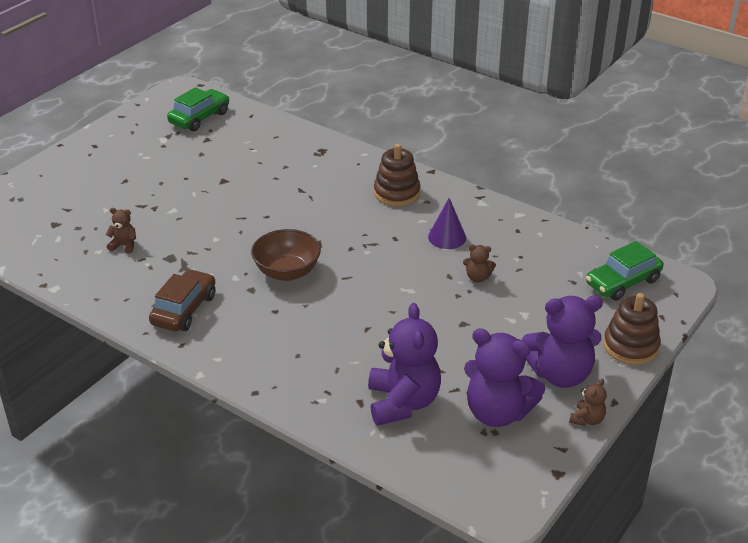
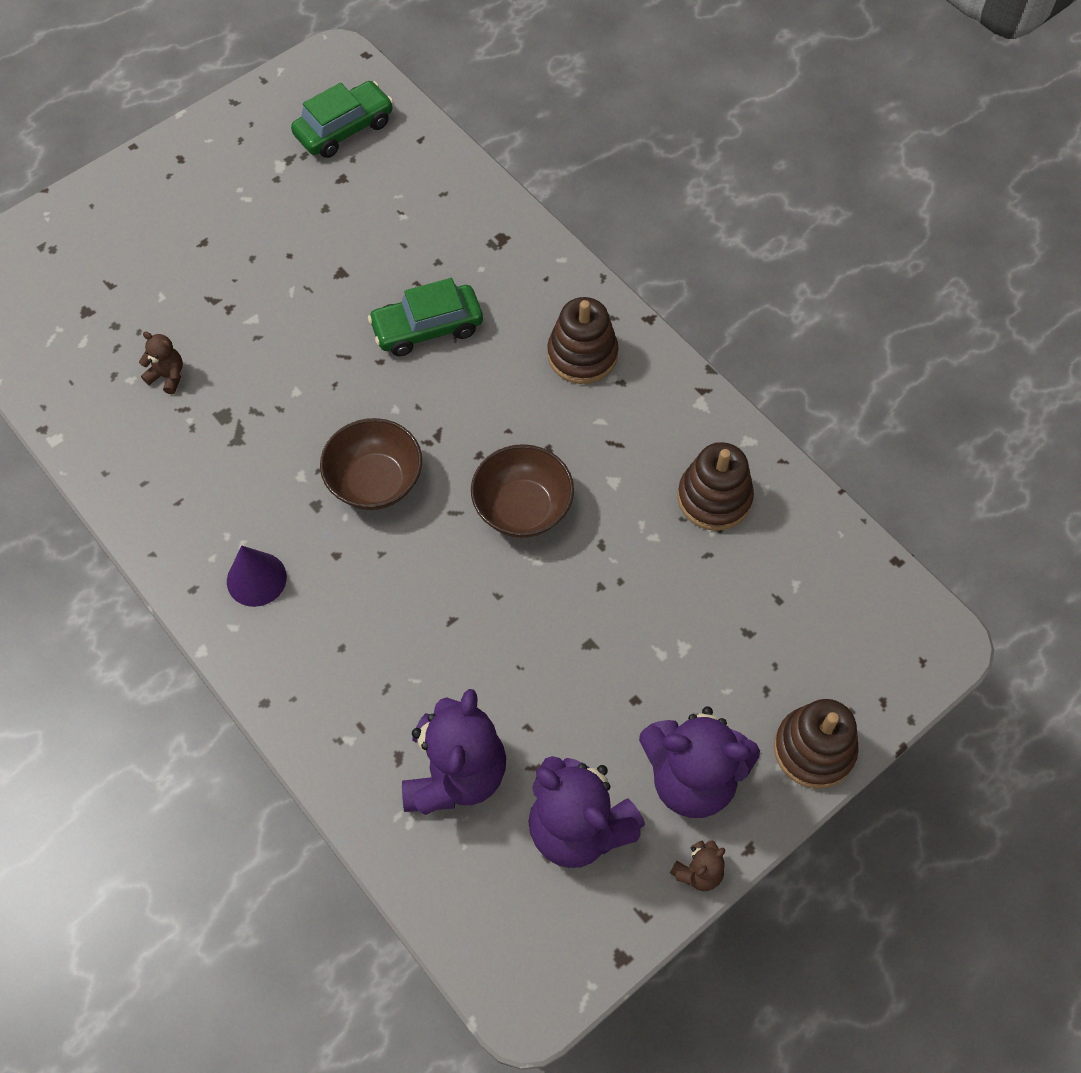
camera: 15 degrees right, 25 degrees up
(184, 310) = (214, 522): brown car -> none
(390, 268) = (522, 508): none -> brown bowl
(447, 237) = (625, 464): purple cone -> purple cone (256, 579)
(478, 278) = (641, 558): brown teddy bear -> none
(510, 243) = (714, 498): none -> brown stacking toy
(622, 282) = (851, 618): green car -> green car (427, 328)

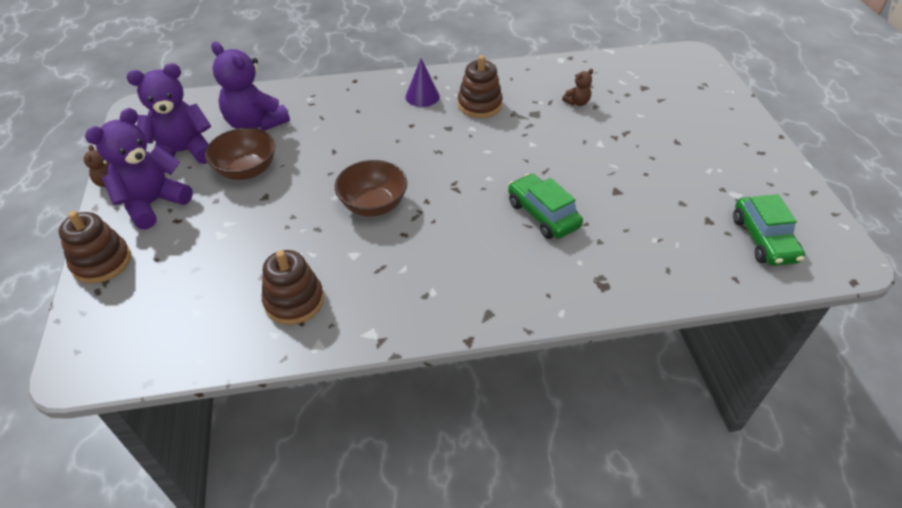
camera: 120 degrees right, 15 degrees down
(375, 482) = (444, 153): brown bowl -> brown bowl (246, 170)
(427, 328) = (543, 214): green car -> green car turned 45 degrees counterclockwise
(582, 355) = (464, 284): brown stacking toy -> brown stacking toy (479, 105)

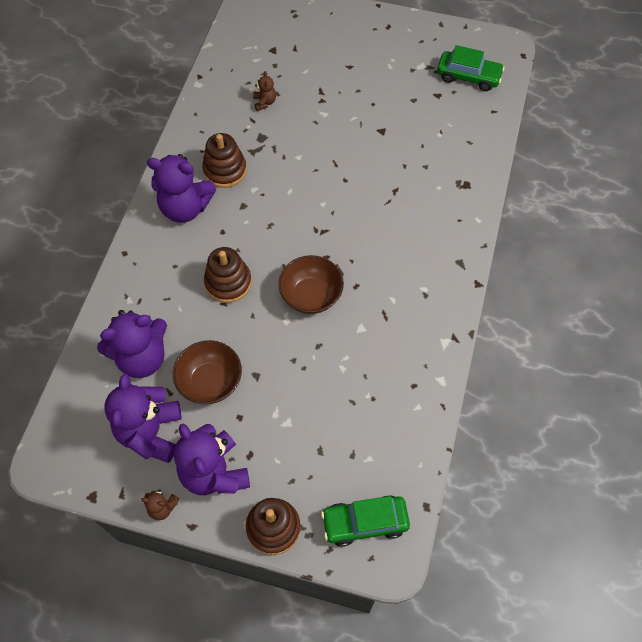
camera: 65 degrees left, 15 degrees up
(294, 301) = (390, 384): brown stacking toy -> brown stacking toy (228, 282)
(422, 96) = (185, 208): purple cone -> purple teddy bear
(543, 214) = (381, 187): green car -> green car (365, 522)

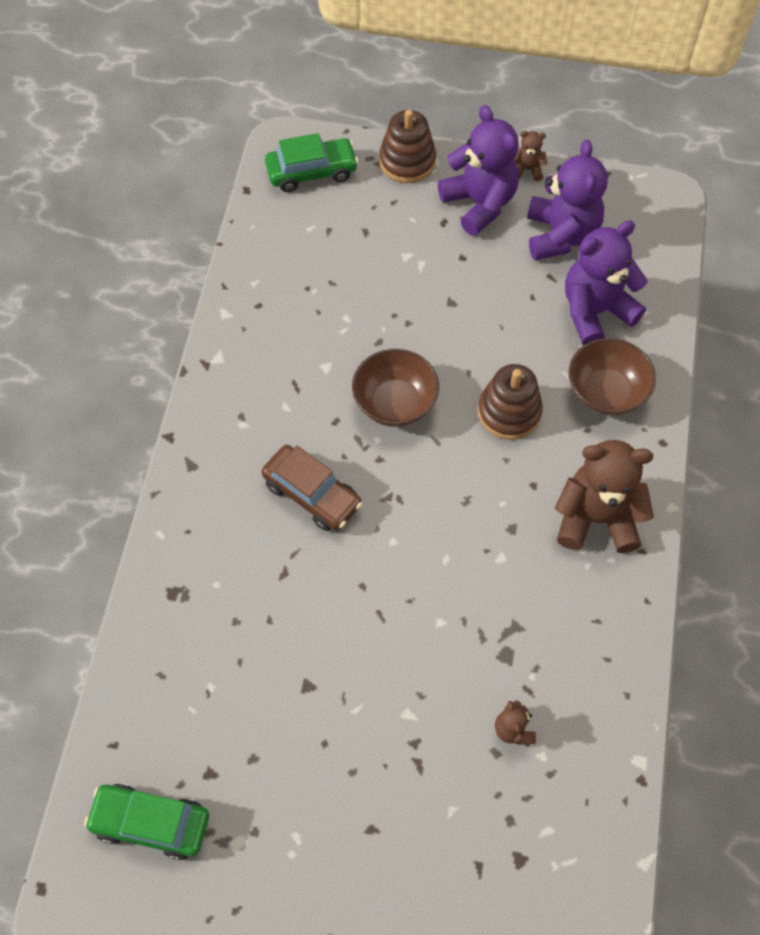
camera: 175 degrees right, 0 degrees up
(185, 208) = (596, 518): purple teddy bear -> brown teddy bear
(210, 382) = (504, 291): brown bowl -> brown bowl (606, 392)
(225, 170) = (552, 587): brown stacking toy -> none
(375, 237) = (312, 494): none -> brown car

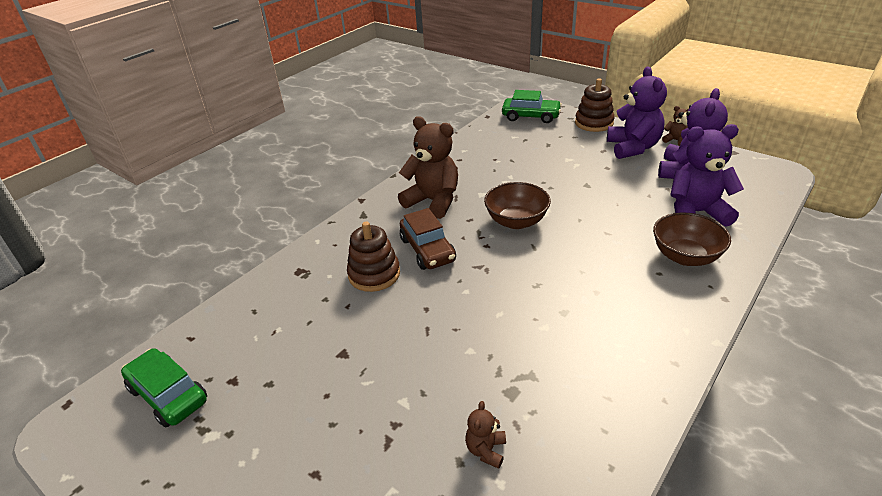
camera: 30 degrees right, 25 degrees down
(509, 412) = (599, 247): brown stacking toy -> brown stacking toy (374, 274)
(596, 518) = (641, 328): brown teddy bear -> brown teddy bear (433, 201)

